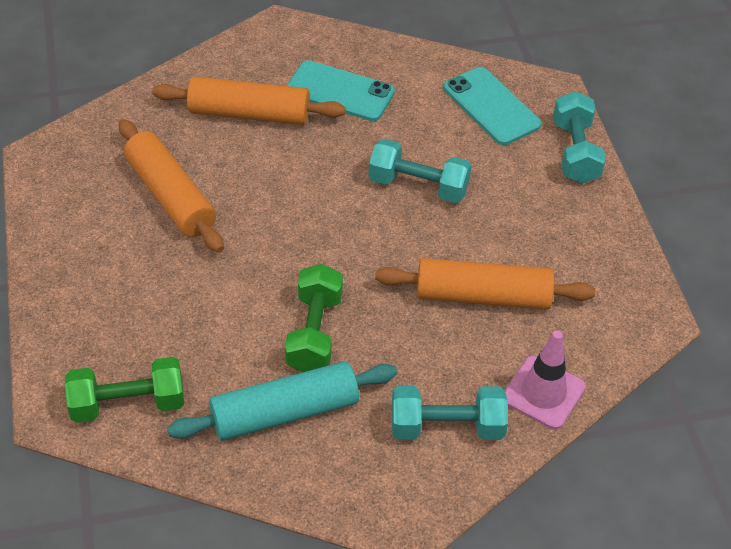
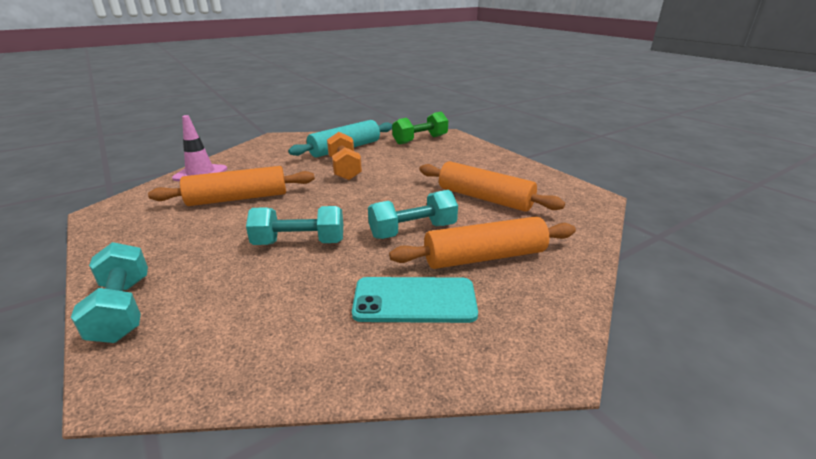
camera: 160 degrees right, 20 degrees down
(314, 333) = (344, 169): green dumbbell -> orange dumbbell
(446, 427) = (259, 157): turquoise dumbbell -> turquoise dumbbell (413, 231)
(491, 106) = (224, 334): turquoise phone -> none

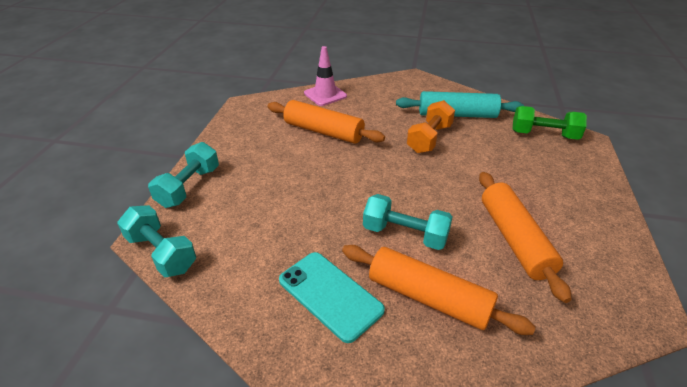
camera: 45 degrees right, 10 degrees up
(299, 243) = (317, 195): turquoise dumbbell -> turquoise dumbbell (161, 253)

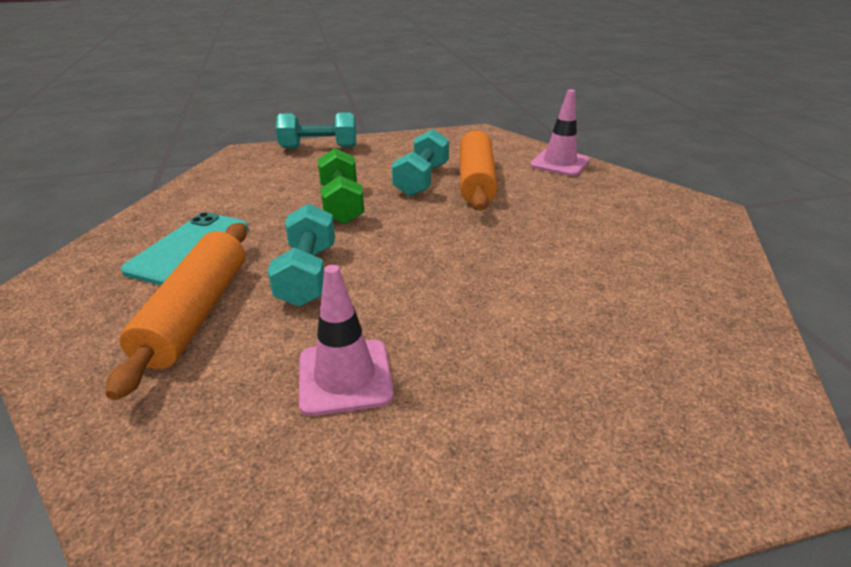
camera: 65 degrees right, 5 degrees down
(161, 253) = (225, 162): turquoise dumbbell -> turquoise dumbbell (421, 180)
(429, 139) = (545, 253): orange dumbbell -> none
(457, 115) = (650, 266): turquoise rolling pin -> none
(514, 239) = (345, 376): orange rolling pin -> pink traffic cone
(544, 135) = (719, 382): green dumbbell -> green dumbbell (341, 204)

